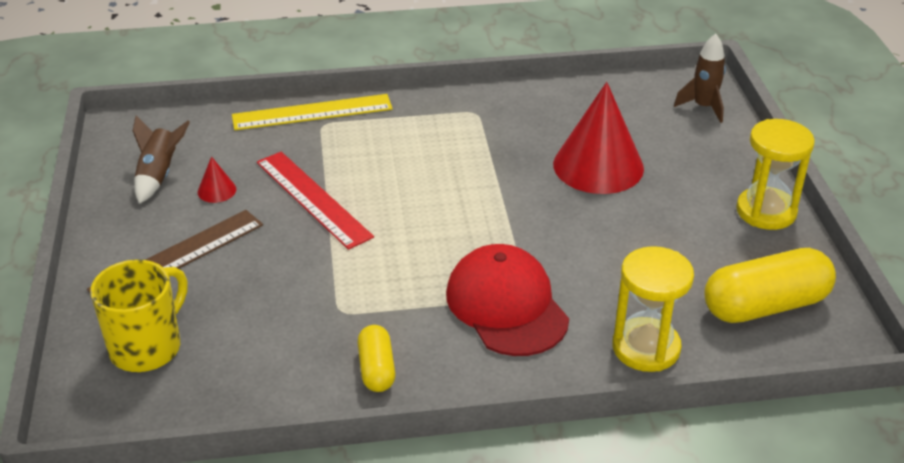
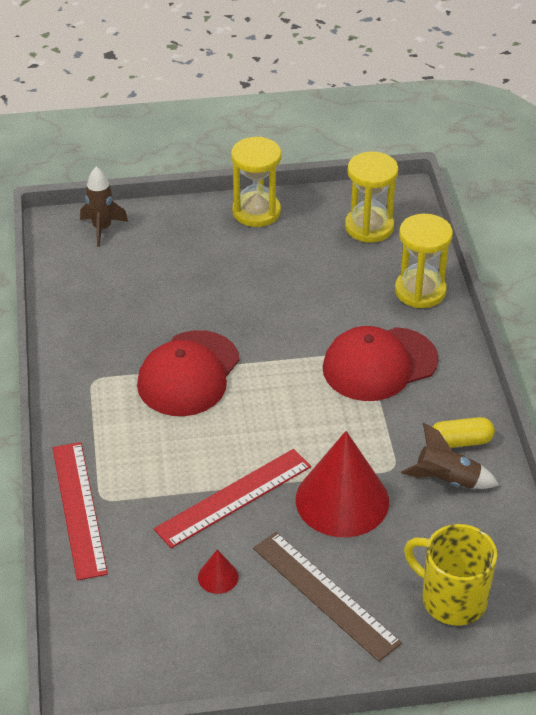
camera: 90 degrees left, 5 degrees up
(159, 175) = (189, 632): brown rocket -> brown rocket (447, 480)
(312, 112) = (78, 509): yellow ruler -> red ruler
(485, 168) = (188, 374): none -> red cap
(598, 166) = (189, 300): red cone -> red cone (342, 500)
(765, 305) = (369, 227): yellow capsule -> yellow hourglass

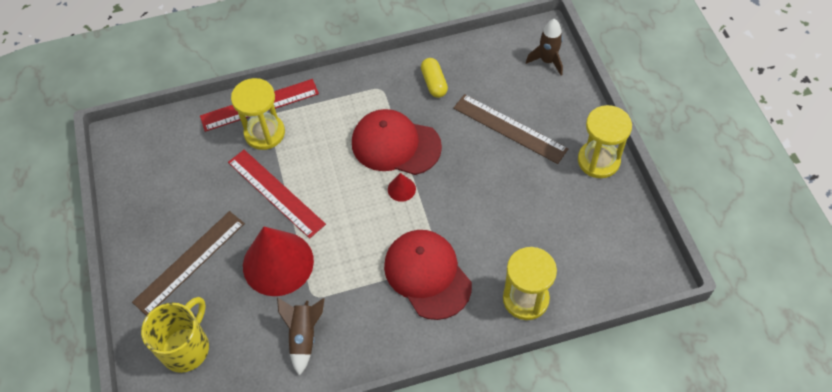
camera: 85 degrees right, 15 degrees up
(193, 273) = (509, 128): none -> brown ruler
(218, 577) = (204, 194): red cone -> red cone (401, 189)
(369, 227) = (602, 249): yellow hourglass -> yellow hourglass (264, 133)
(460, 442) = (347, 344): yellow capsule -> yellow capsule (434, 83)

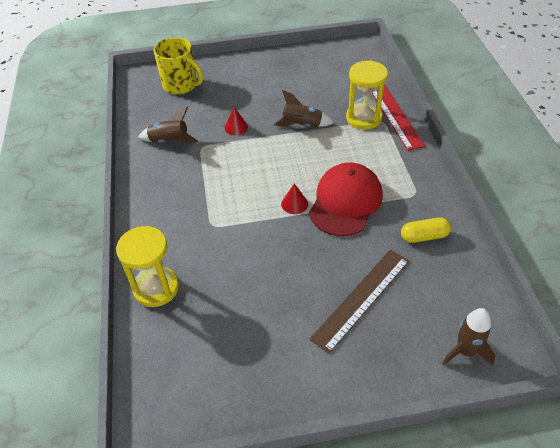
camera: 95 degrees right, 10 degrees down
(189, 262) = (248, 83): brown ruler -> none
(276, 192) = (302, 125): red ruler -> brown rocket
(278, 263) = (236, 127): red cone -> red cone, size x0.42
(427, 275) = (201, 217): red cap -> none
(598, 160) = (309, 385): yellow hourglass -> none

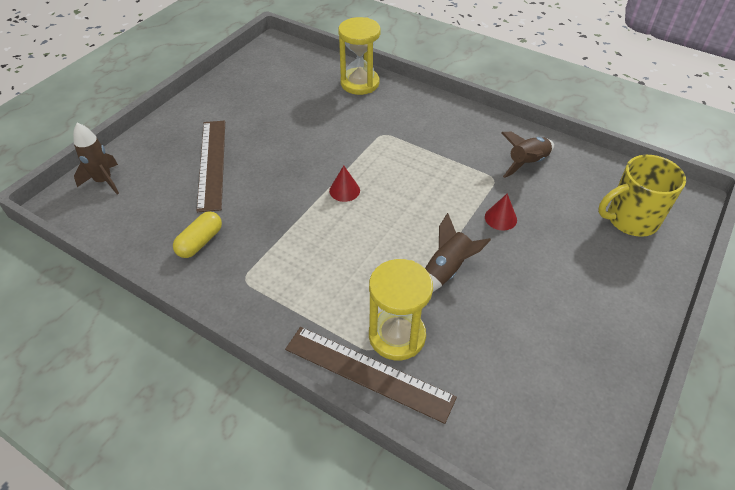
camera: 130 degrees right, 0 degrees up
(345, 202) = (303, 223): red cap -> none
(394, 114) = (368, 373): red ruler -> brown ruler

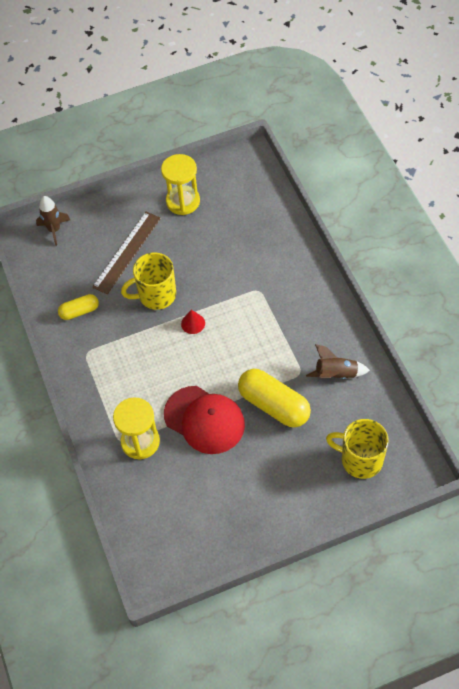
camera: 40 degrees right, 10 degrees up
(280, 185) = (156, 295): none -> yellow mug
(359, 83) = (282, 232): yellow hourglass -> yellow hourglass (183, 201)
(368, 373) = (107, 453): brown ruler -> none
(446, 271) = (204, 420): brown rocket -> red cap
(500, 218) = (274, 405): red cone -> yellow capsule

